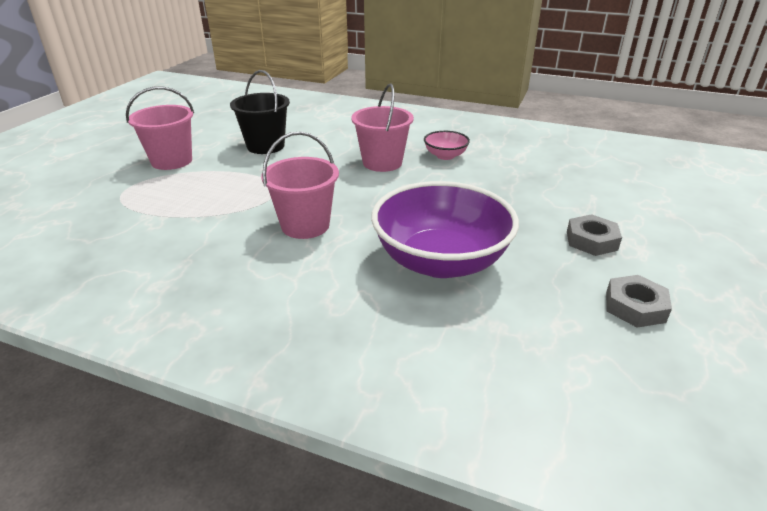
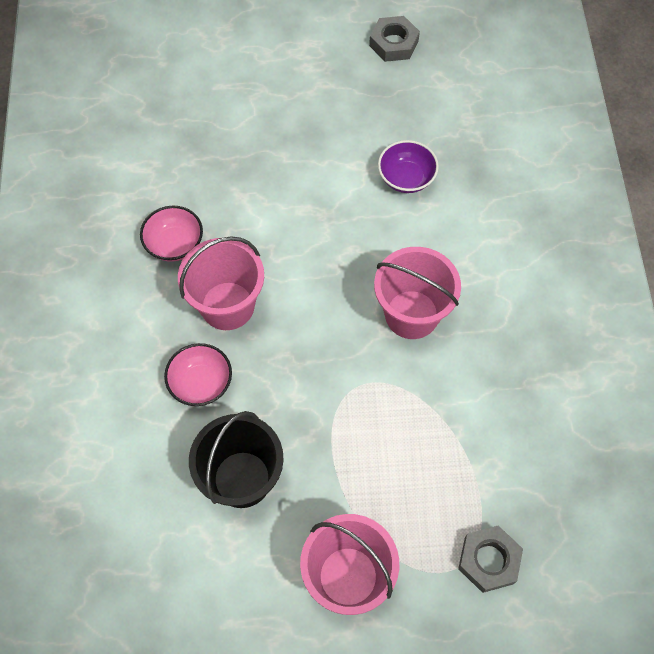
camera: 115 degrees left, 30 degrees up
(337, 146) = (201, 383): none -> pink bowl
(440, 261) = (406, 178): purple bowl -> purple bowl, size x0.45
(591, 240) = (309, 78): grey nut -> grey nut (488, 560)

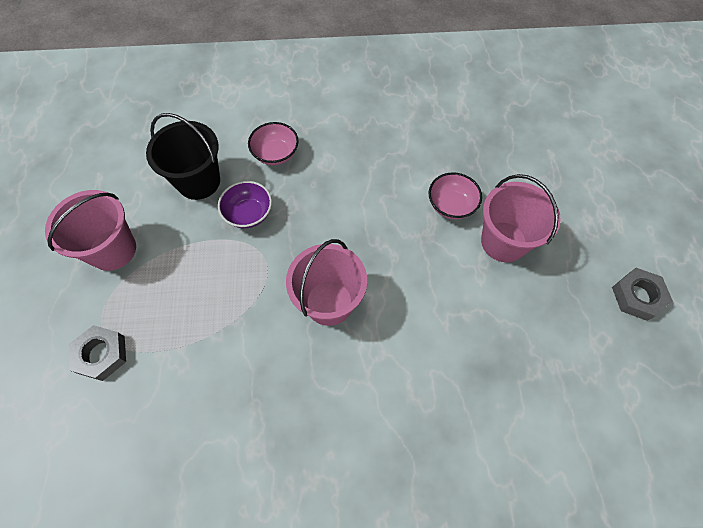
camera: 90 degrees right, 0 degrees up
(174, 244) = (393, 132): pink bowl -> pink bowl (451, 205)
(227, 306) = (339, 167): pink bucket -> pink bucket (503, 241)
(406, 178) = (473, 303): purple bowl -> purple bowl (248, 214)

